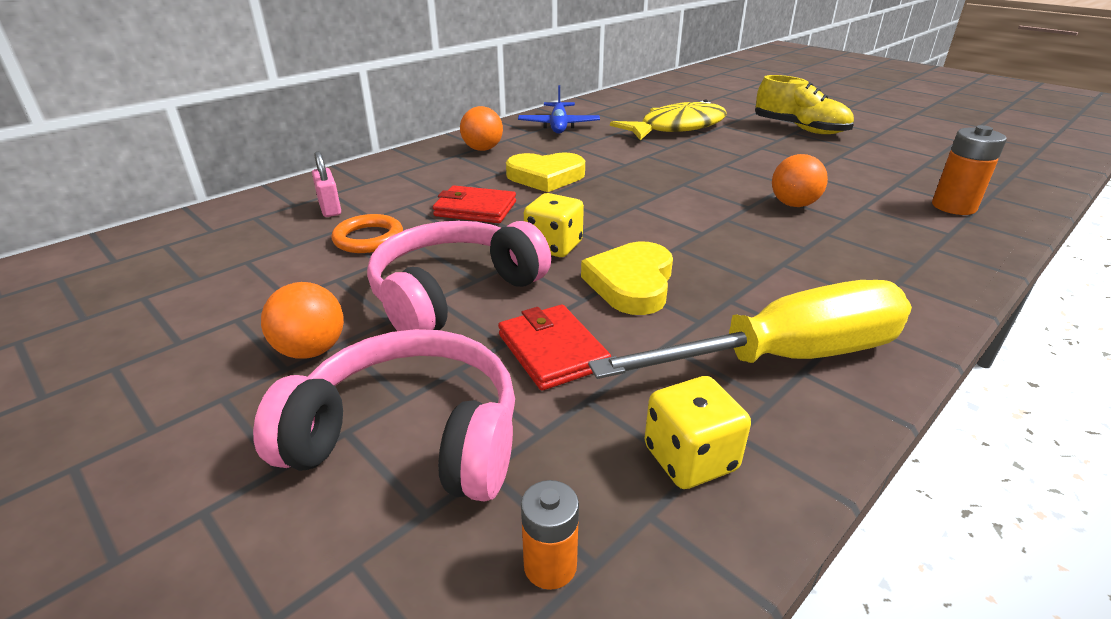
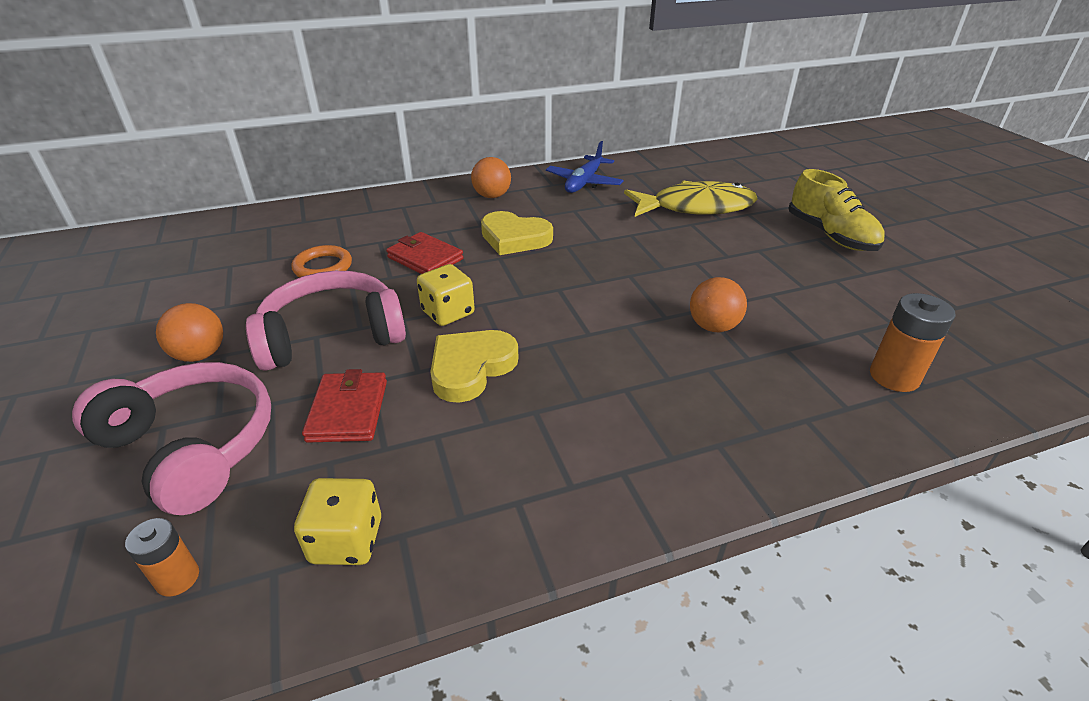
camera: 25 degrees right, 5 degrees up
(330, 208) = (323, 231): pink padlock -> none
(784, 357) = (517, 483): yellow screwdriver -> none

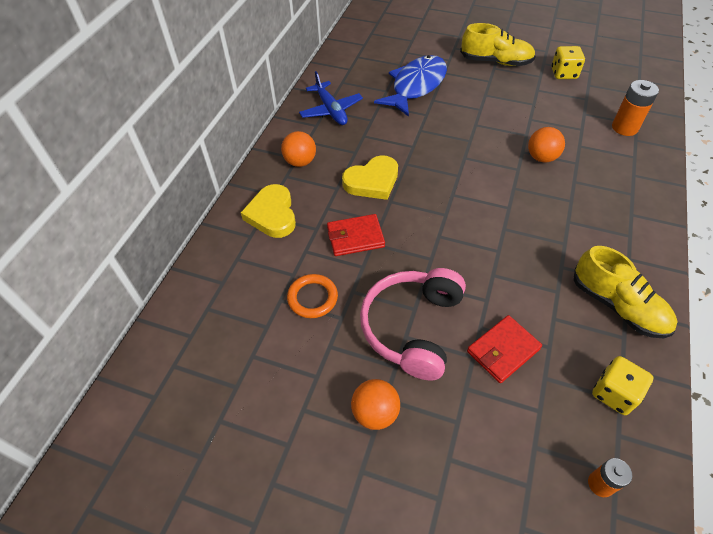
camera: 50 degrees left, 15 degrees up
(193, 446) = (483, 445): pink headphones -> none
(348, 411) = (503, 350): red wallet -> red wallet turned 75 degrees counterclockwise
(448, 312) = (435, 257): yellow dice -> yellow dice (564, 73)
(471, 368) = (503, 274): yellow heart -> yellow heart (272, 214)
(516, 490) = (617, 306): none -> yellow shoe
(695, 207) = (416, 86): yellow fish -> blue fish

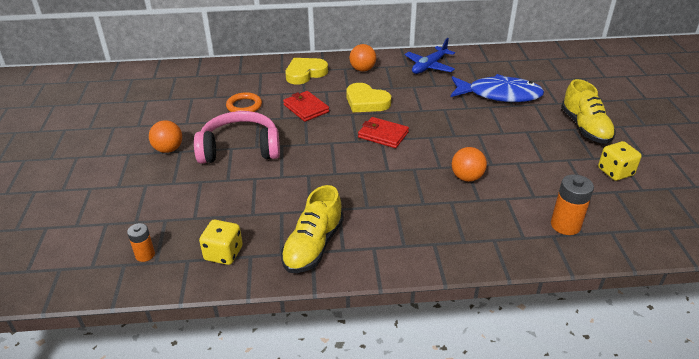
camera: 65 degrees right, 15 degrees down
(503, 350) = (239, 192): red wallet -> red wallet (383, 135)

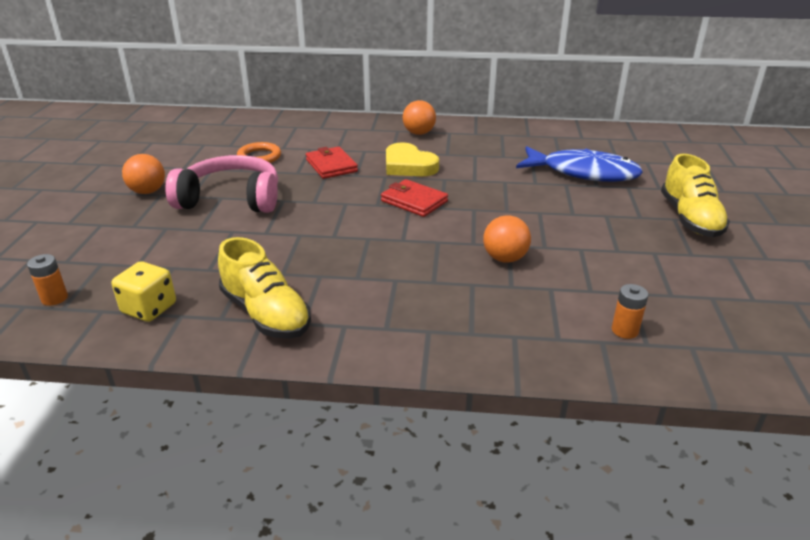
camera: 10 degrees right, 5 degrees down
(305, 73) = (348, 131): yellow heart -> none
(313, 246) = (266, 314): yellow shoe -> yellow shoe turned 75 degrees counterclockwise
(429, 66) = (503, 136): blue plane -> none
(565, 225) = (624, 330): orange battery -> orange battery, size x0.62
(615, 172) = (719, 274): yellow dice -> none

